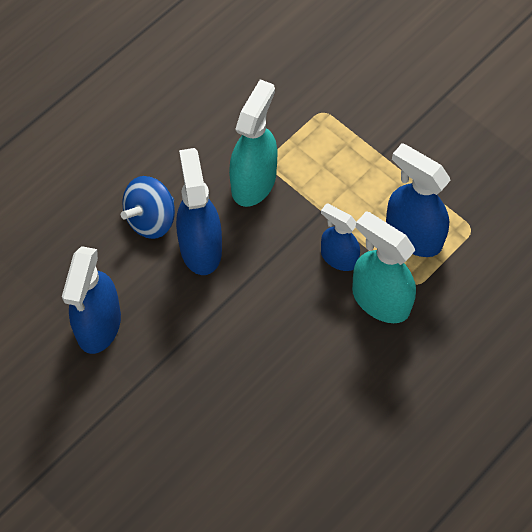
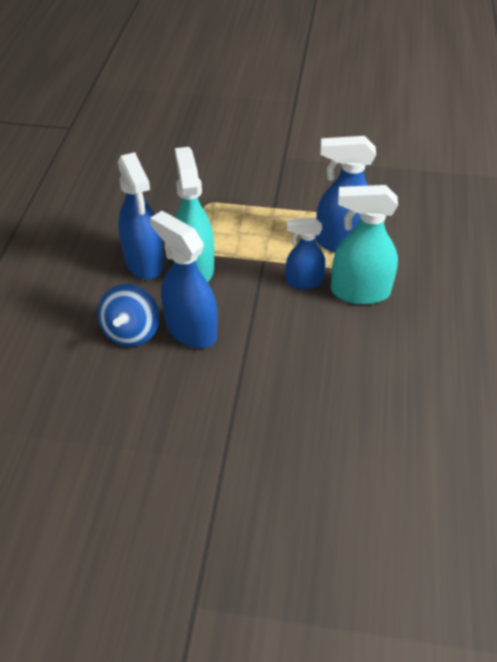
camera: 35 degrees left, 15 degrees down
(98, 325) = (150, 433): blue spray bottle -> blue spray bottle (144, 263)

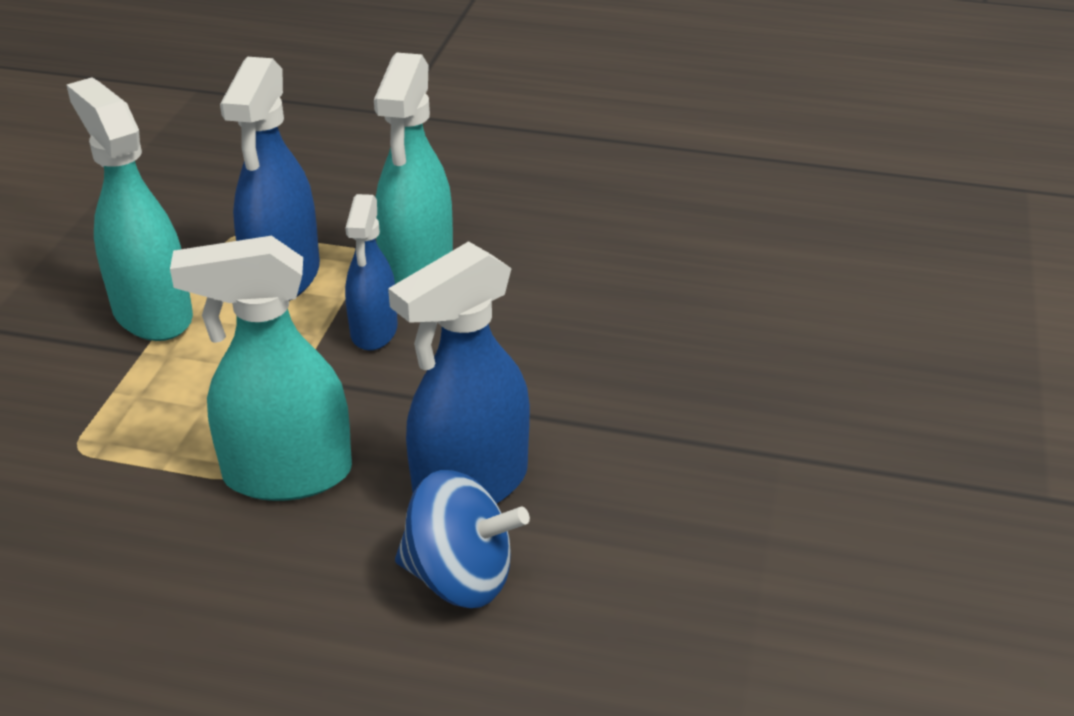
camera: 85 degrees left, 10 degrees down
(144, 263) = (244, 558): blue spray bottle -> none
(303, 204) = (152, 313): none -> turquoise spray bottle

